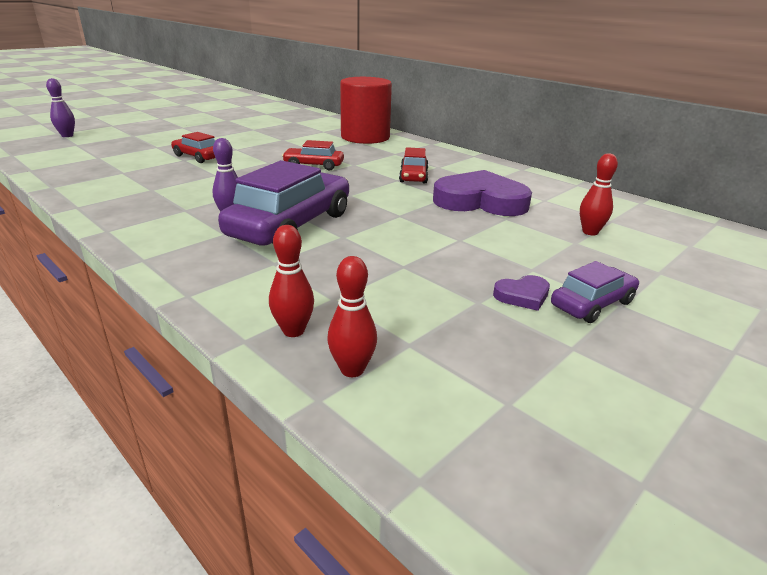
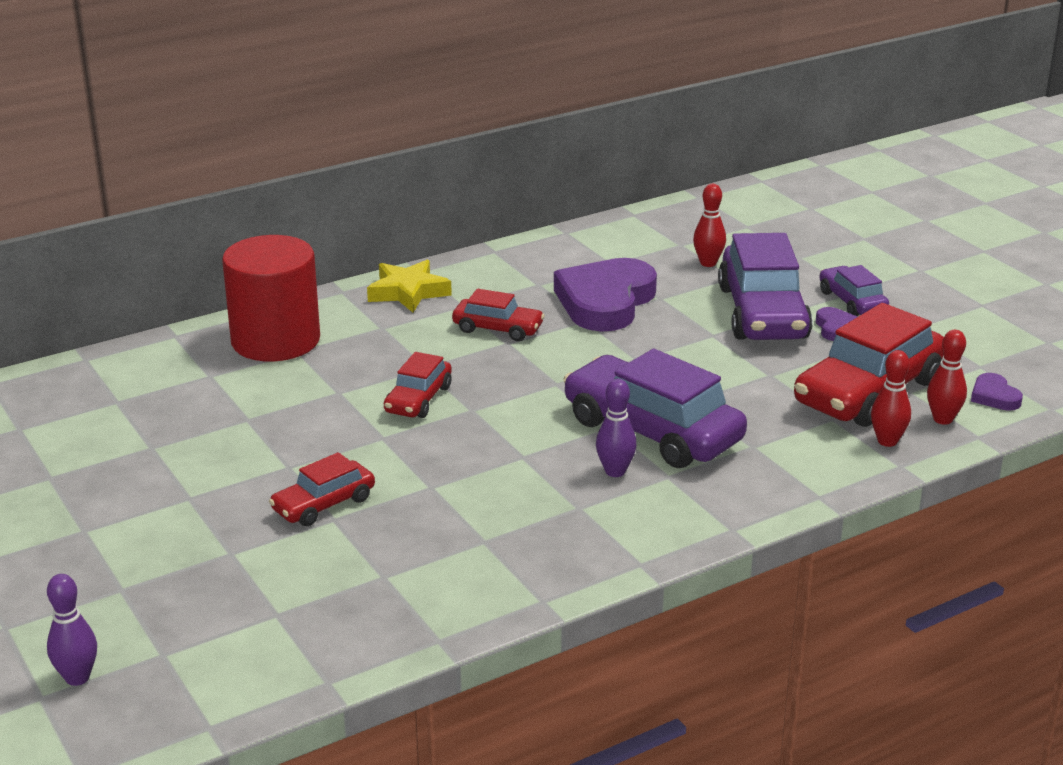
camera: 75 degrees left, 0 degrees up
(395, 317) = (868, 392): none -> red car
(429, 415) = (994, 396): none -> purple heart
(443, 155) = (408, 292): none -> yellow star
(519, 258) = (762, 313): none -> purple car

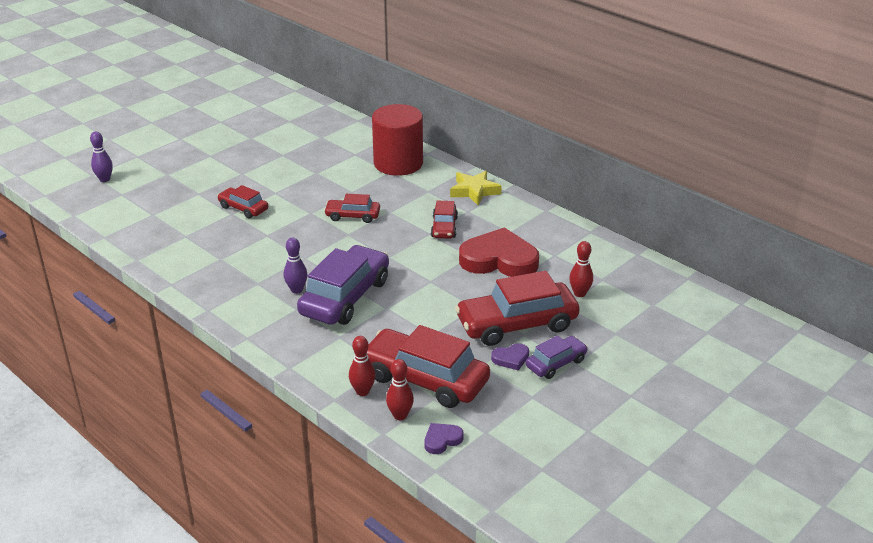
camera: 75 degrees right, 5 degrees up
(605, 302) = (499, 260): purple heart -> red heart
(762, 313) = (516, 324): purple car -> red car

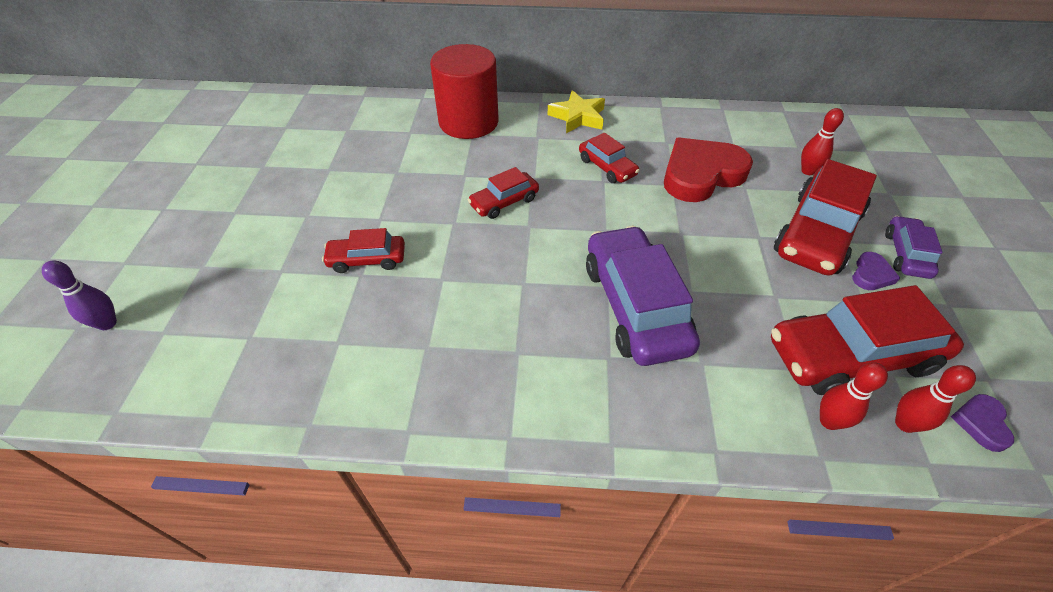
camera: 40 degrees left, 15 degrees up
(297, 290) = (573, 331): purple bowling pin -> none

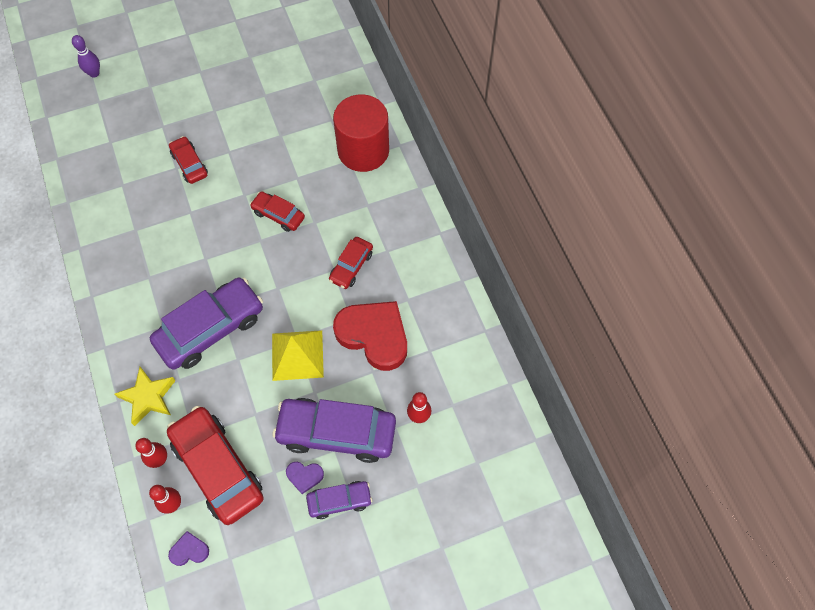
camera: 65 degrees right, 15 degrees up
(578, 117) = (410, 223): yellow star -> yellow star (148, 397)
(704, 237) = (297, 355): none -> yellow pyramid
(816, 233) = (336, 433): red car -> purple car

